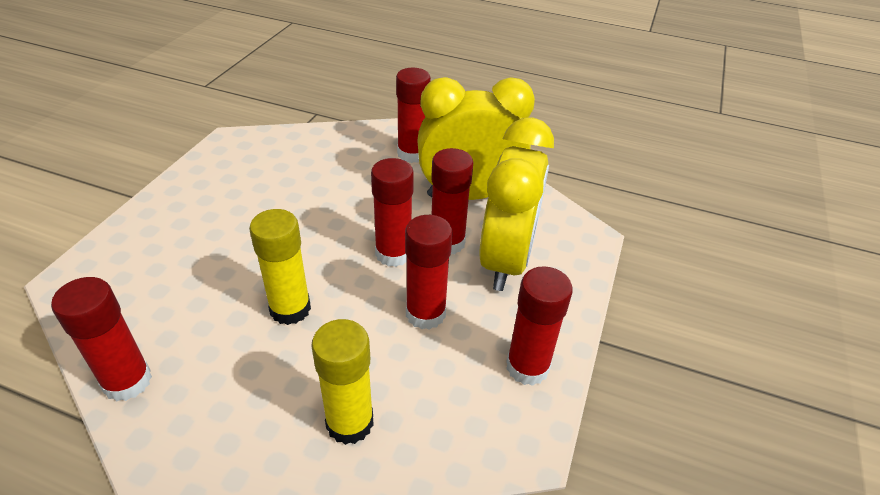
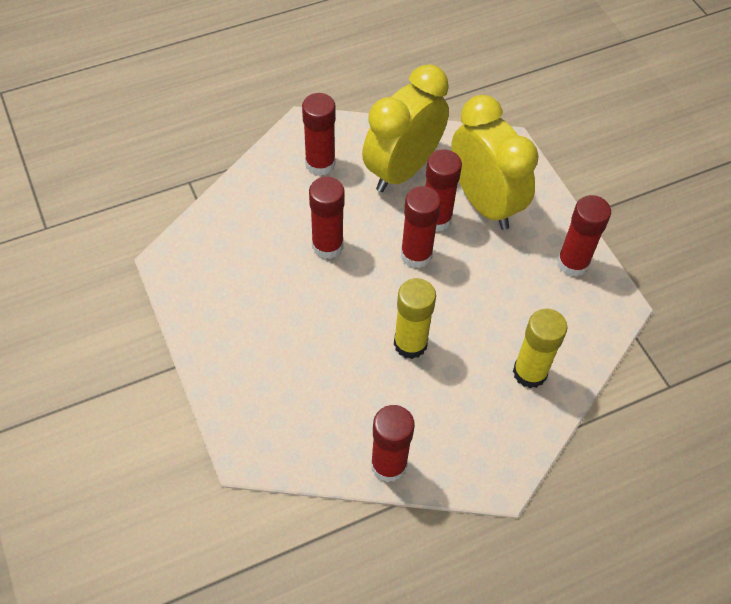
camera: 45 degrees left, 15 degrees up
(425, 313) = (486, 278): red glue stick -> red glue stick (327, 246)

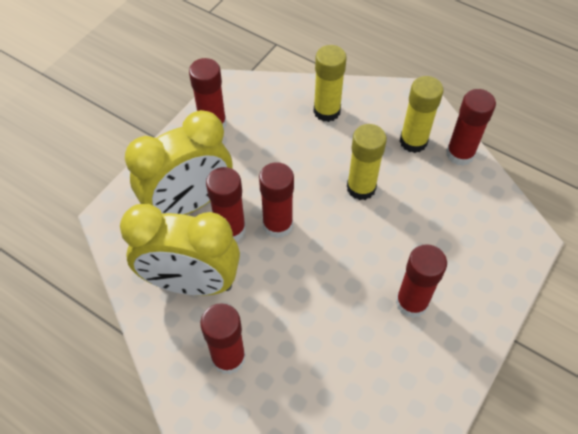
camera: 120 degrees left, 0 degrees up
(327, 246) = (316, 294): red glue stick -> red glue stick (411, 302)
(435, 430) = (413, 141): none -> yellow glue stick
(484, 203) = (189, 204): yellow clock -> yellow clock turned 150 degrees counterclockwise

